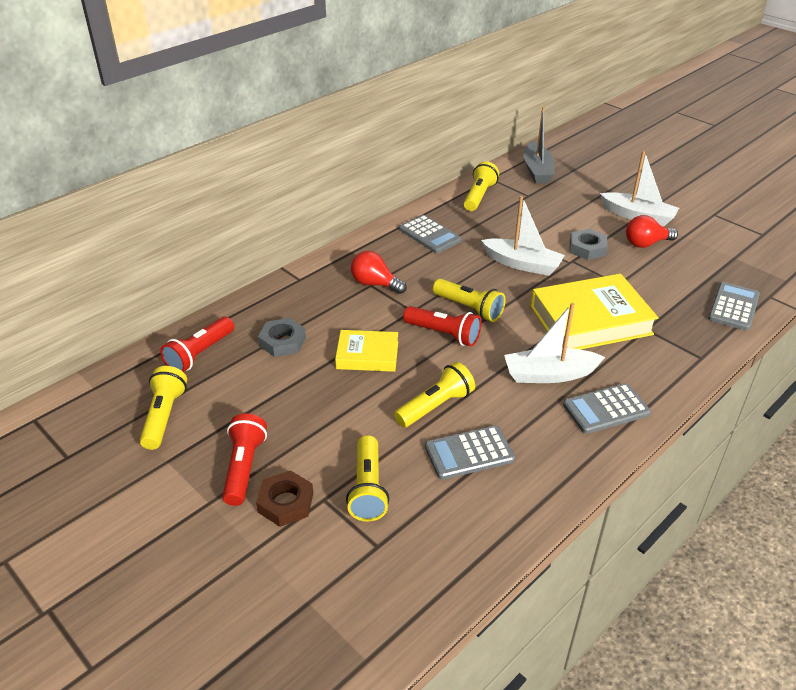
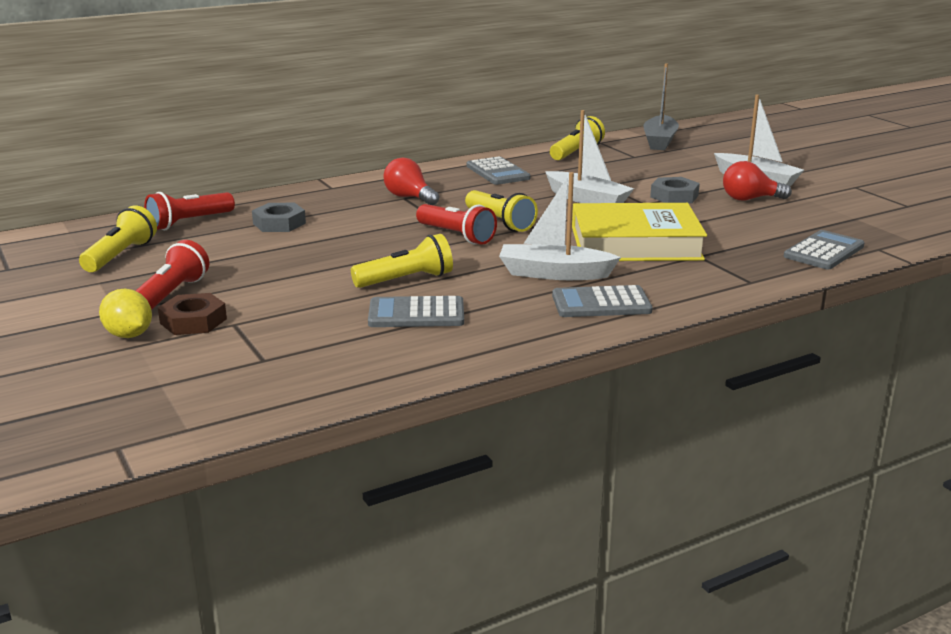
camera: 15 degrees right, 15 degrees down
(239, 535) = (129, 335): none -> yellow lemon
(367, 355) = (361, 240): yellow book -> none
(368, 488) = (286, 323): yellow flashlight -> none

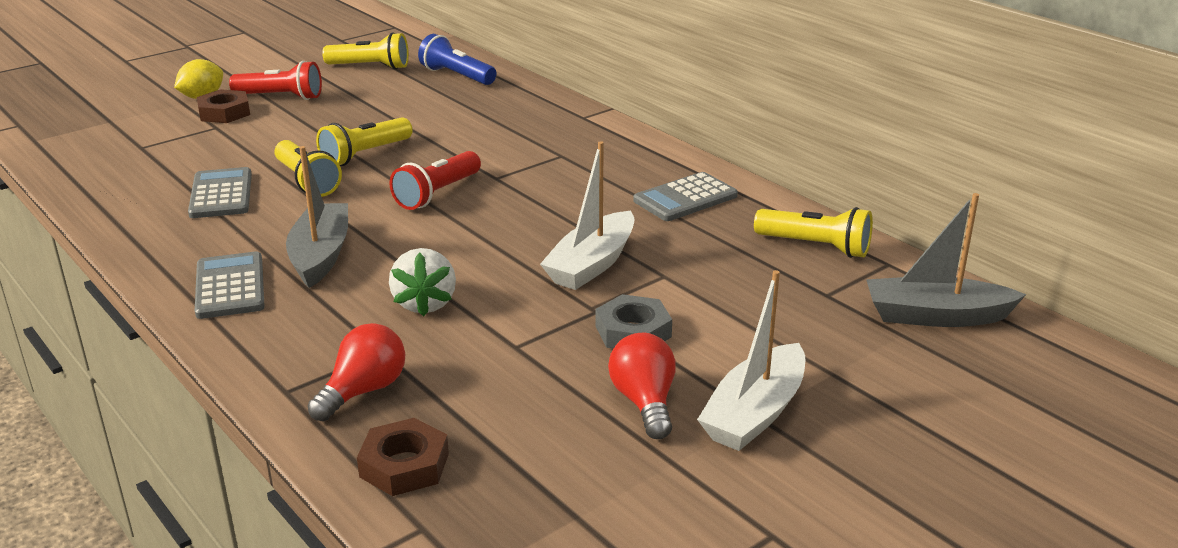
camera: 80 degrees right, 5 degrees up
(189, 222) = (456, 76): red flashlight -> blue flashlight
(279, 223) = (461, 109): grey nut -> none
(409, 197) = (562, 158): red light bulb -> red light bulb (363, 391)
(500, 222) = (487, 214): yellow flashlight -> yellow flashlight (365, 155)
(554, 273) = (321, 255): white boat -> grey boat
(635, 243) = (425, 304): yellow book -> white strawberry
(824, 251) = (404, 465): grey calculator -> brown nut

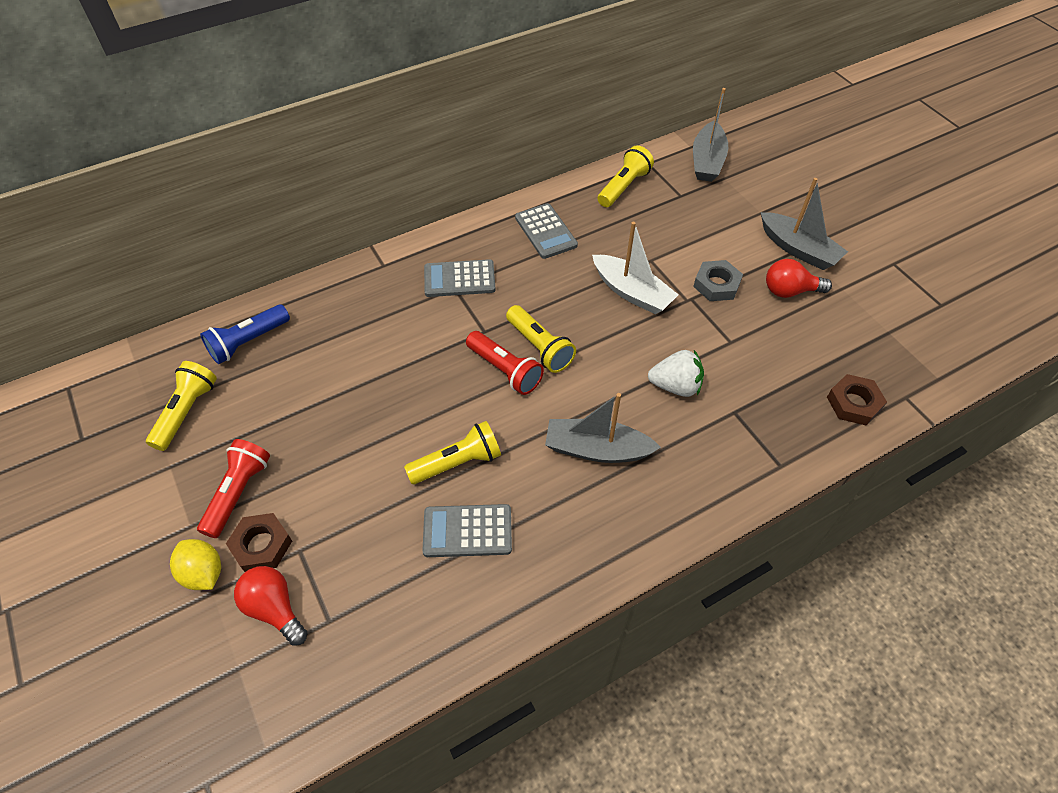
camera: 80 degrees left, 25 degrees up
(230, 286) = (639, 510): grey calculator -> grey calculator (459, 279)
(363, 391) = (780, 422): red light bulb -> red light bulb (275, 608)
(365, 155) = (412, 418): yellow flashlight -> yellow flashlight (540, 347)
(755, 413) = (798, 249): white boat -> grey boat

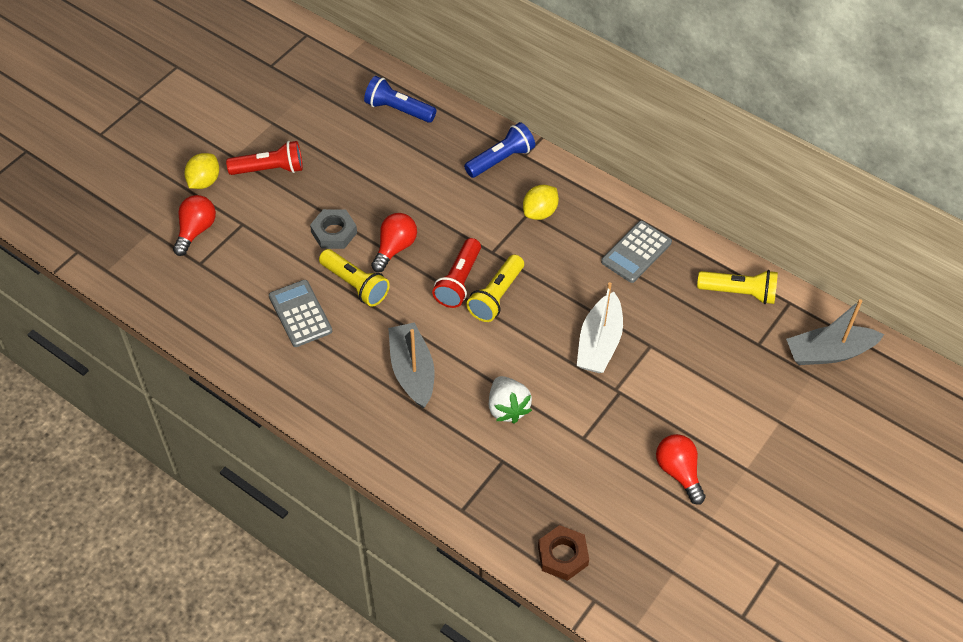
camera: 65 degrees right, 0 degrees up
(186, 412) = (319, 107): yellow flashlight -> none
(261, 545) = (236, 202): brown nut -> none
(376, 284) = (501, 159): none -> blue flashlight
(430, 409) = (395, 248): none -> red light bulb
(459, 279) = (540, 212): grey calculator -> yellow lemon
(716, 285) = (650, 408): grey nut -> grey nut (334, 232)
(798, 249) = (744, 467): grey boat -> none

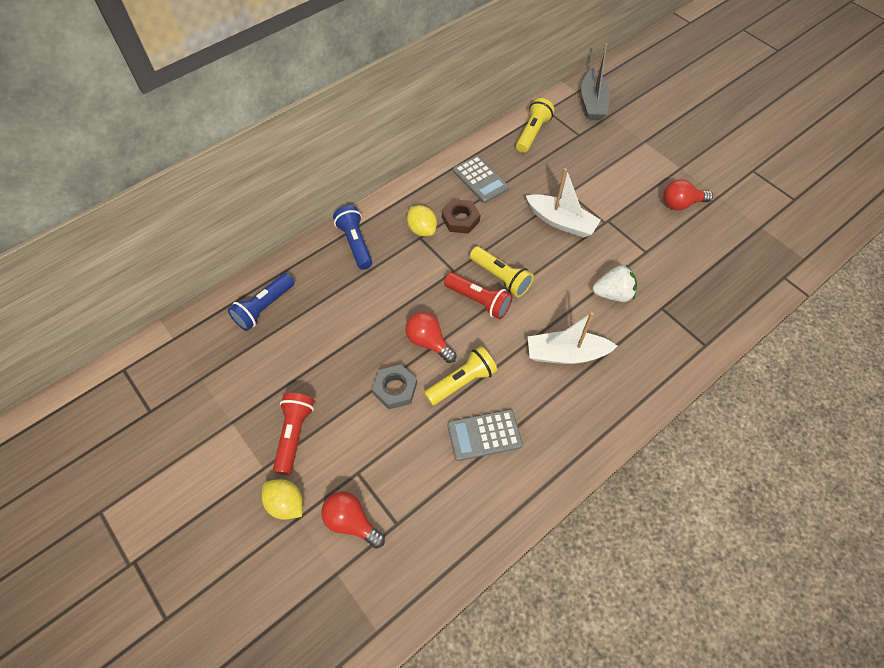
camera: 75 degrees left, 5 degrees up
(412, 371) = (566, 354): grey boat -> white boat
(563, 555) = (747, 287): brown nut -> brown nut (460, 219)

